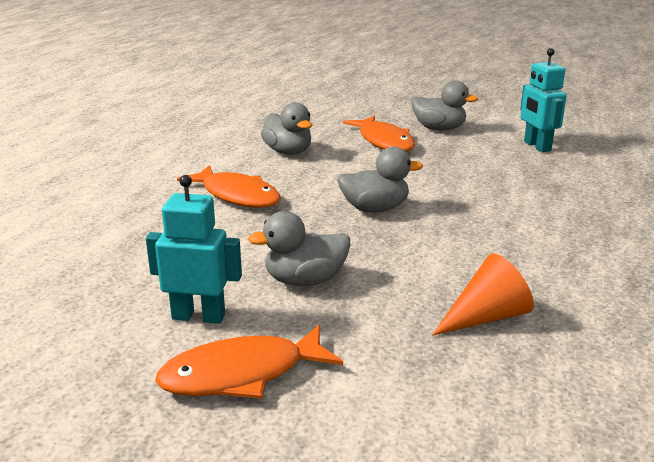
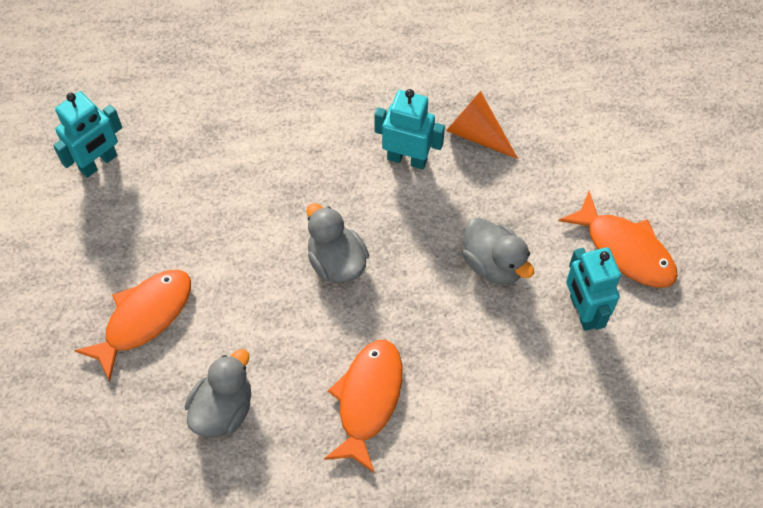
camera: 115 degrees left, 35 degrees up
(439, 129) = (73, 274): grey duck -> none
(472, 266) = (407, 159): none -> turquoise robot

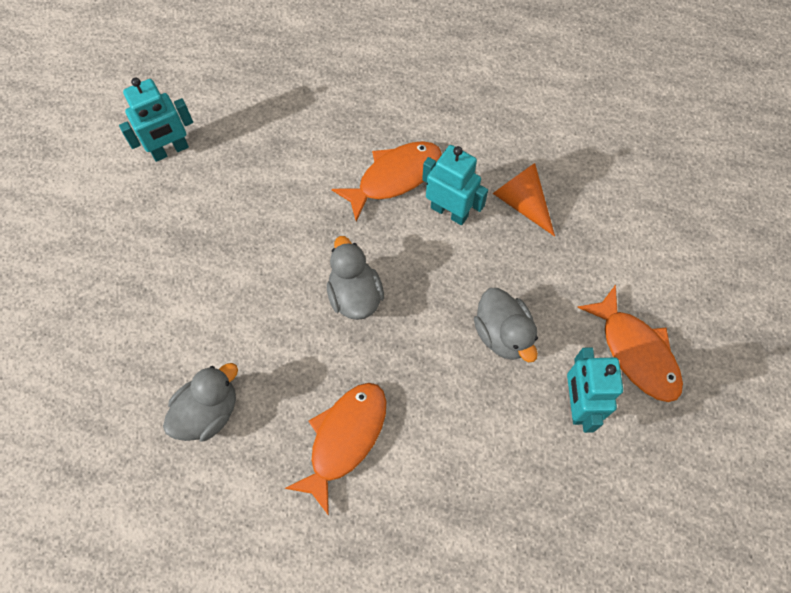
camera: 15 degrees right, 5 degrees up
(144, 318) = (165, 305): orange fish -> orange fish (394, 177)

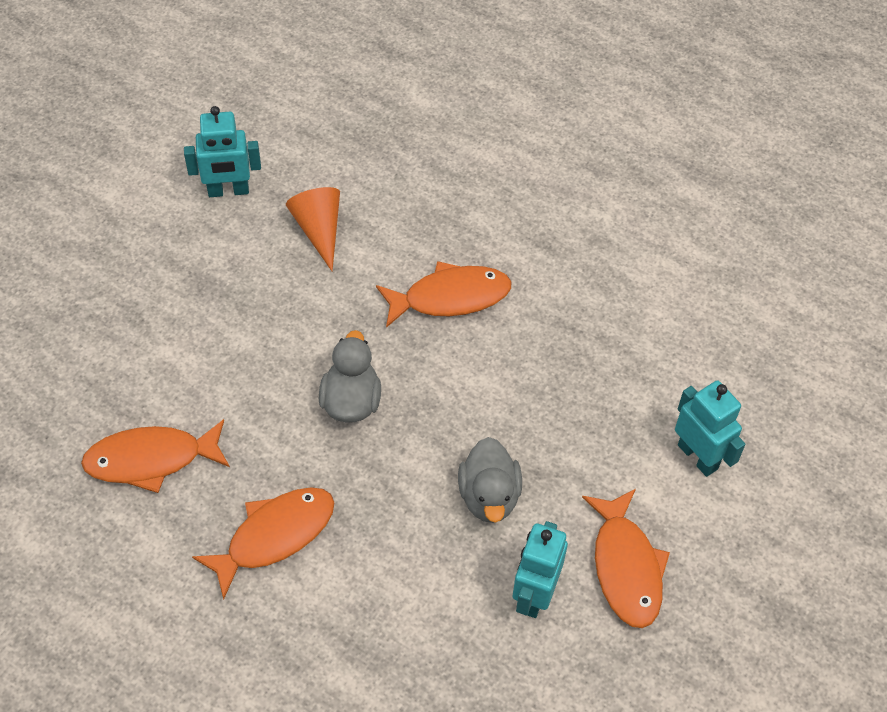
camera: 20 degrees right, 10 degrees down
(208, 412) = (151, 459): grey duck -> orange fish
(449, 211) = (492, 352): turquoise robot -> turquoise robot (698, 456)
(522, 203) = (577, 371): orange cone -> orange cone (319, 230)

